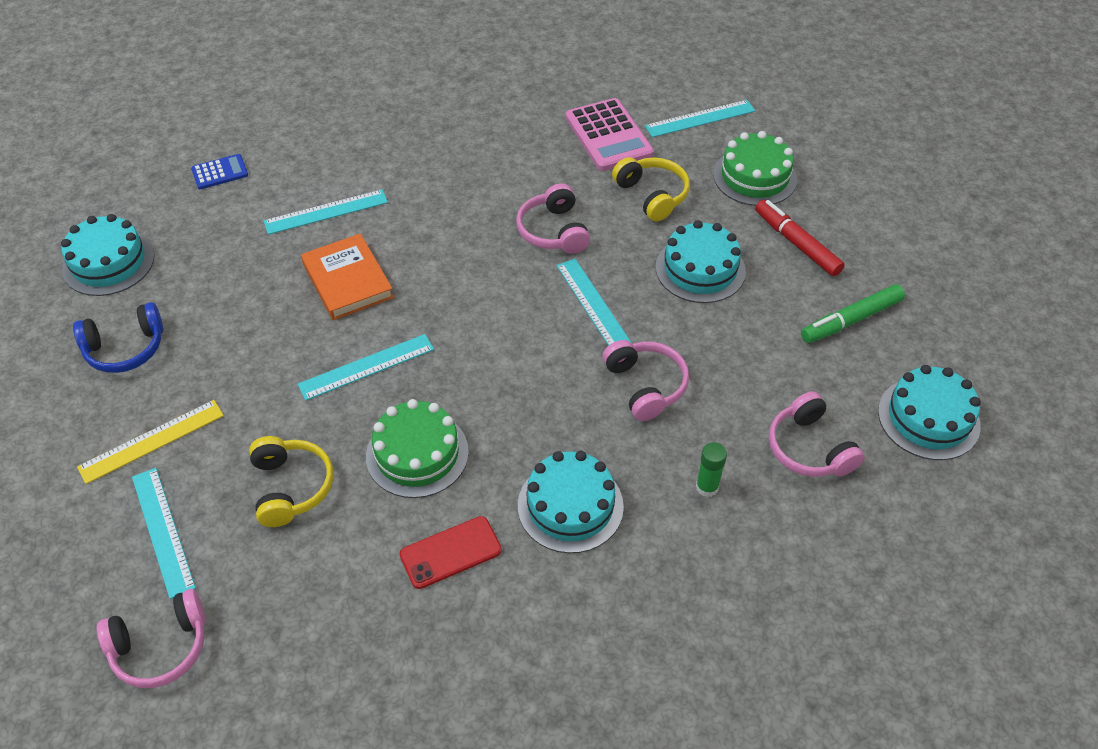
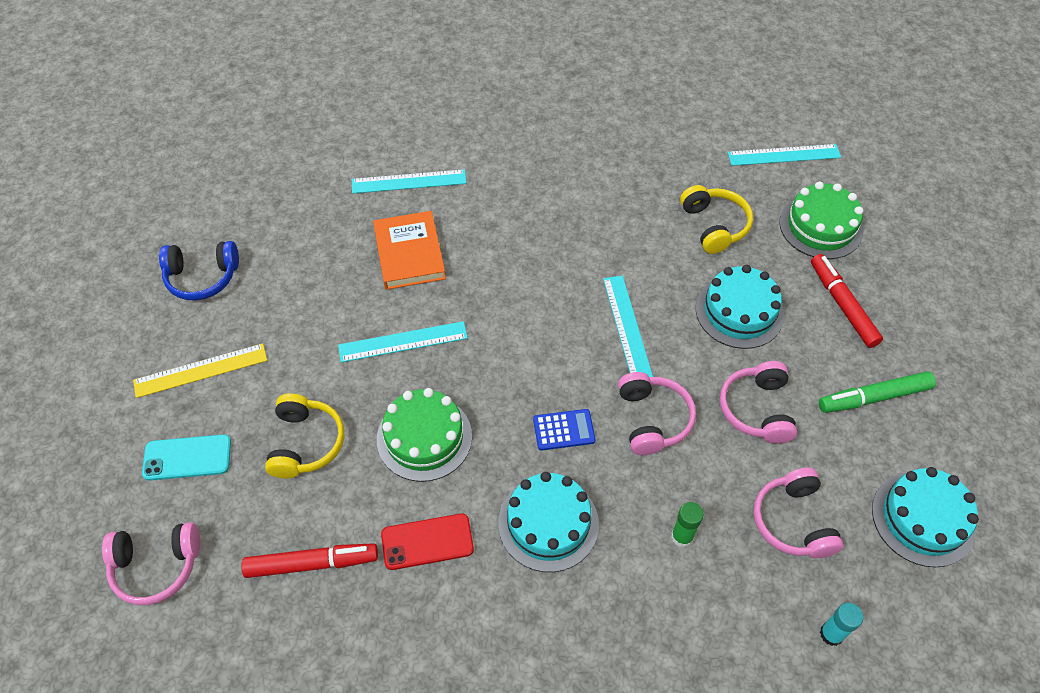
camera: 15 degrees right, 5 degrees up
(108, 262) = (210, 192): turquoise cake -> none
(163, 531) = (187, 458): turquoise ruler -> turquoise phone
(220, 172) = (327, 124): blue calculator -> blue calculator (564, 430)
(333, 603) = (311, 563): none -> red marker
(553, 231) = (610, 243): pink headphones -> pink headphones (757, 409)
(608, 135) = (690, 156): pink calculator -> none
(876, 541) = (831, 634): none -> turquoise glue stick

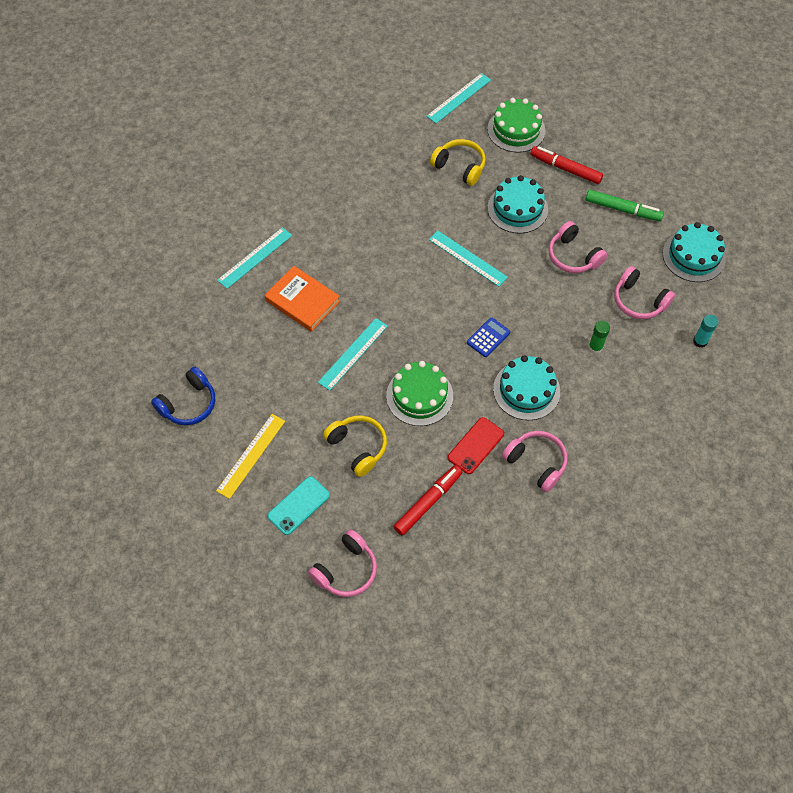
camera: 40 degrees left, 5 degrees up
(652, 419) = (527, 299): pink headphones -> pink headphones (536, 463)
(874, 397) = (622, 209): green marker -> green marker turned 105 degrees counterclockwise

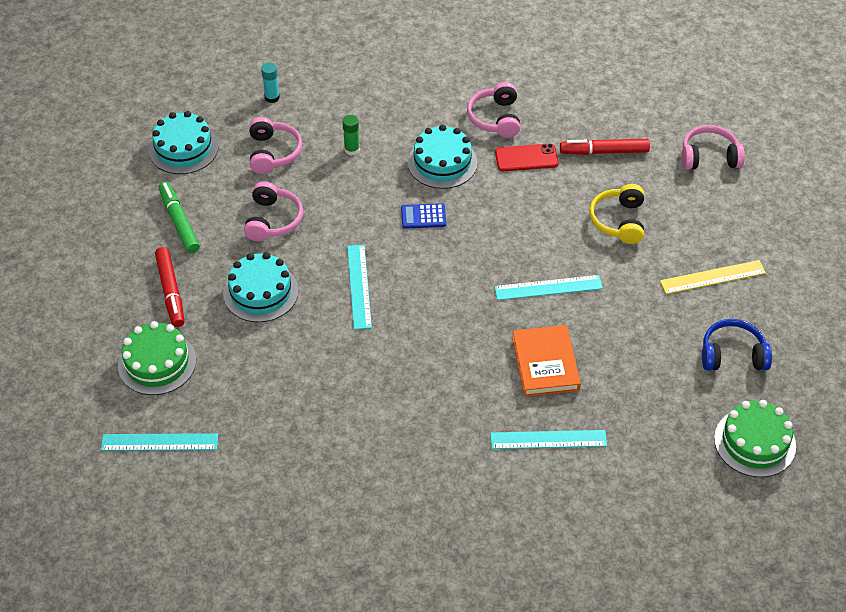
camera: 135 degrees left, 10 degrees down
(299, 505) = (706, 217): turquoise phone -> none
(419, 396) = (529, 218): green cake -> green cake (754, 442)
(460, 167) = (256, 370): yellow headphones -> none

